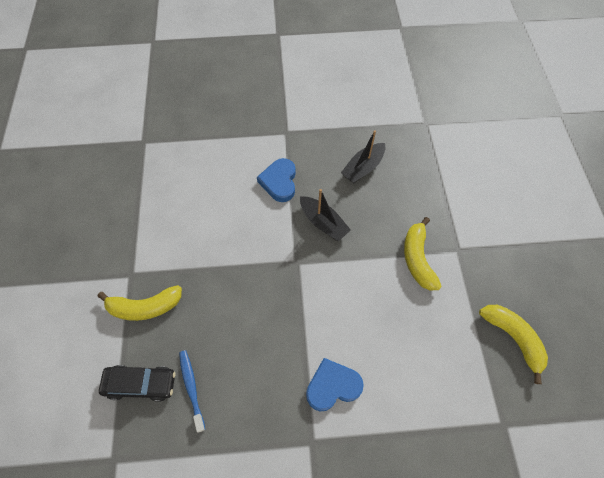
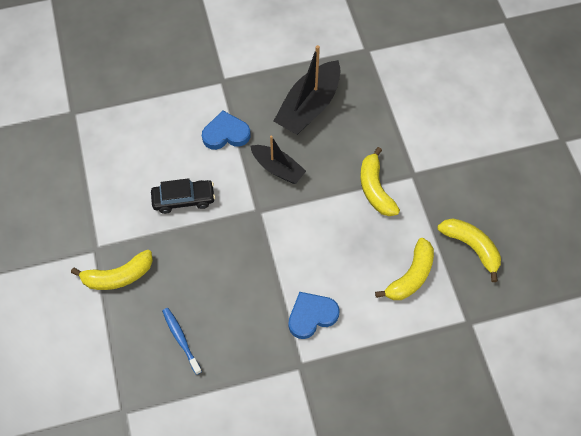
camera: 10 degrees left, 0 degrees up
(141, 384) = (132, 344): black car -> black car (184, 199)
(279, 182) = (226, 134): blue heart -> blue heart turned 90 degrees clockwise
(363, 168) = (309, 106): black boat -> black boat, size x1.61
(444, 359) = (411, 276): none -> yellow banana

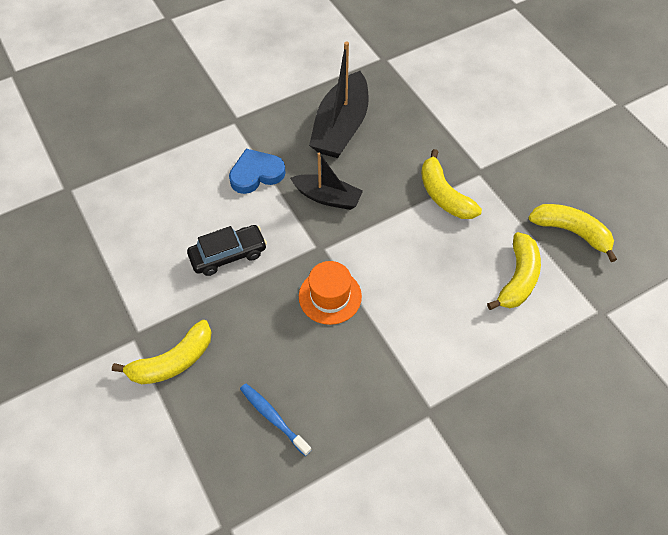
camera: 15 degrees left, 5 degrees down
(253, 254) = (330, 296): none -> orange hat
(311, 316) = (422, 350): blue heart -> none

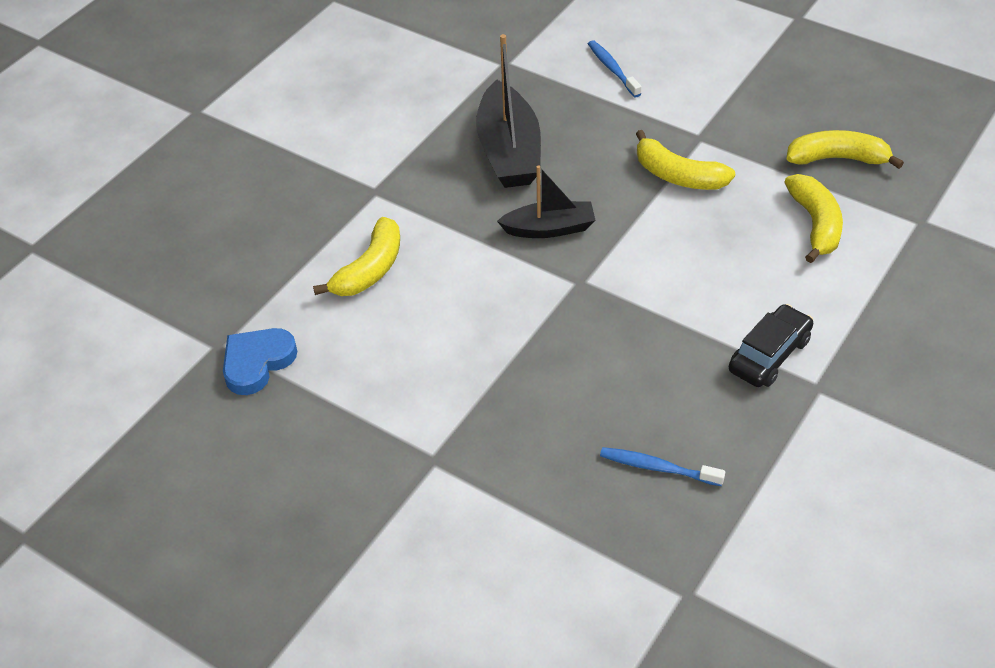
camera: 25 degrees left, 10 degrees down
(173, 361) = (499, 465): yellow banana -> yellow banana (370, 269)
(228, 255) = (479, 332): black car -> black car (769, 355)
(256, 174) = (446, 237): blue heart -> blue heart (257, 363)
(330, 296) = (628, 325): orange hat -> none
(454, 92) = (612, 69): none -> blue toothbrush

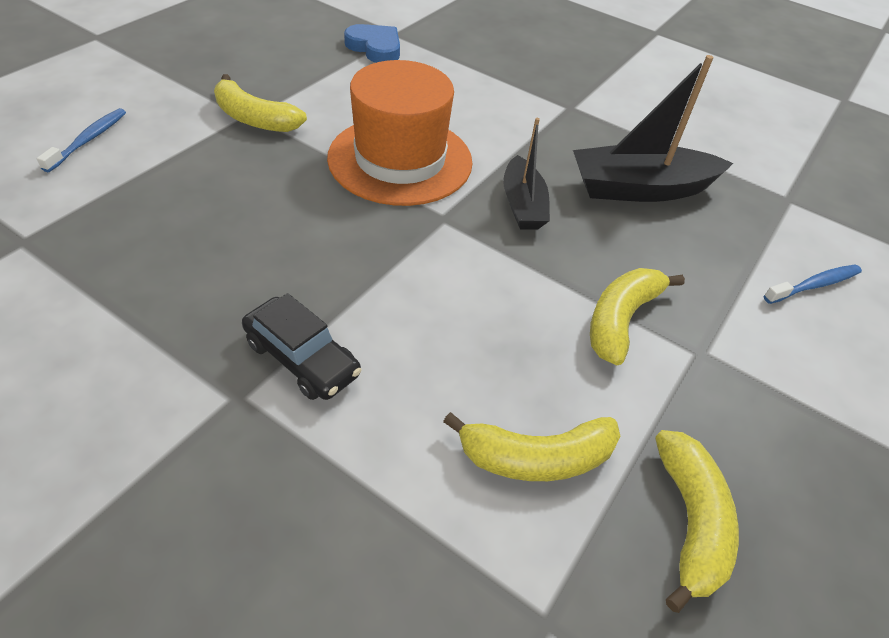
camera: 85 degrees right, 0 degrees up
(370, 269) = (470, 99): yellow banana -> yellow banana (255, 119)
(495, 319) = (400, 160): none -> orange hat
(657, 467) = (179, 241): blue toothbrush -> blue toothbrush (89, 140)

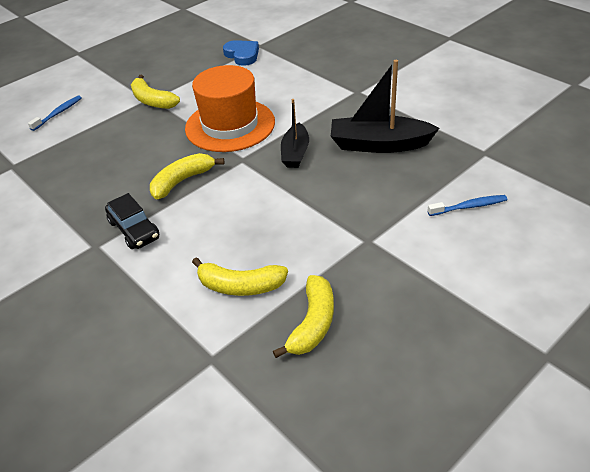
camera: 20 degrees right, 5 degrees down
(621, 320) = (325, 220): yellow banana -> yellow banana (182, 181)

